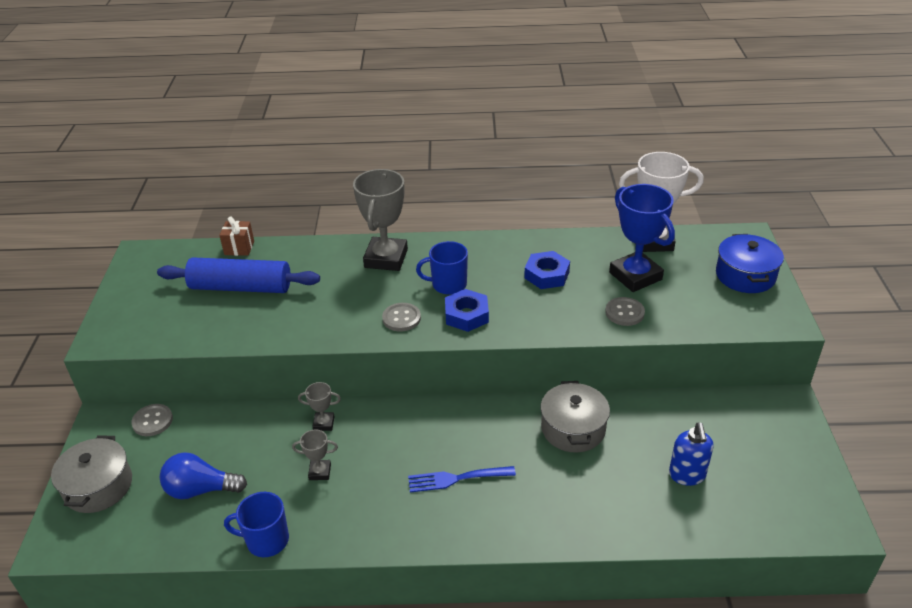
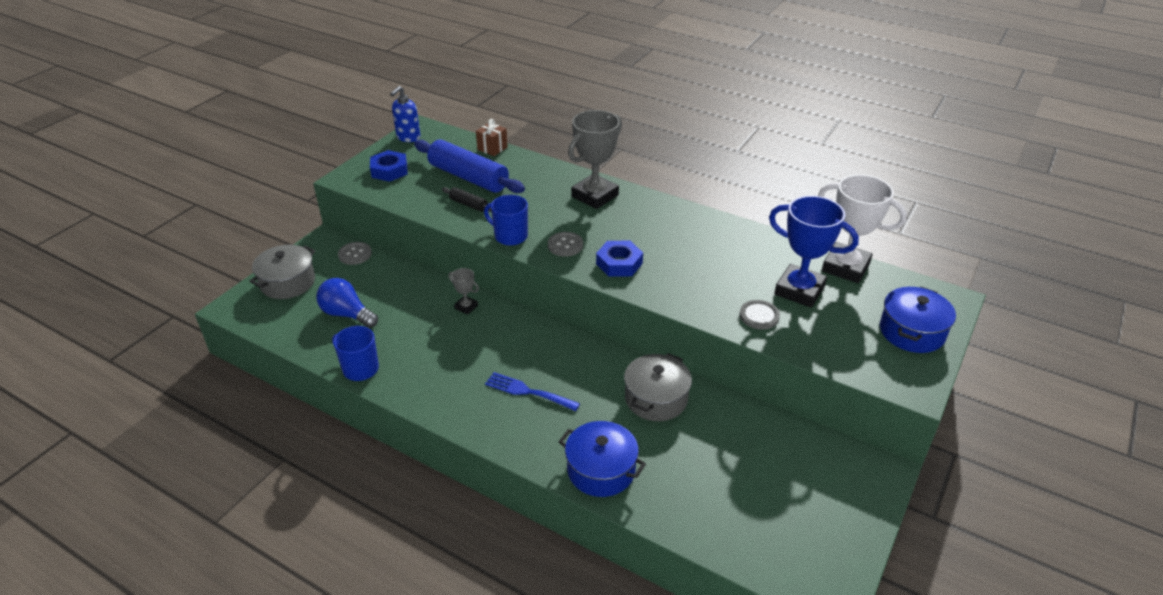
camera: 30 degrees right, 0 degrees up
(267, 315) = (468, 204): none -> black rolling pin
(320, 472) = (434, 340): grey trophy -> none
(448, 284) = (626, 234): blue mug -> blue mug (510, 236)
(547, 275) = (718, 258): blue nut -> blue nut (389, 170)
(583, 518) = (601, 470): none -> blue pot
(635, 276) = (799, 290): blue trophy -> blue trophy turned 60 degrees counterclockwise
(687, 475) = (723, 482): blue soap dispenser -> blue soap dispenser (408, 137)

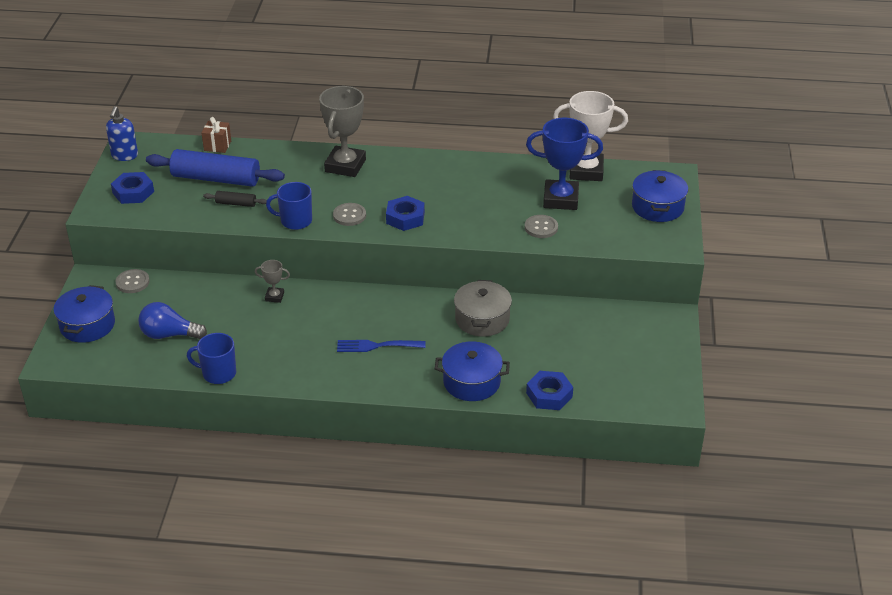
camera: 25 degrees left, 0 degrees up
(288, 282) = (87, 325): grey pot -> blue pot
(679, 519) = (549, 395): none -> blue nut

